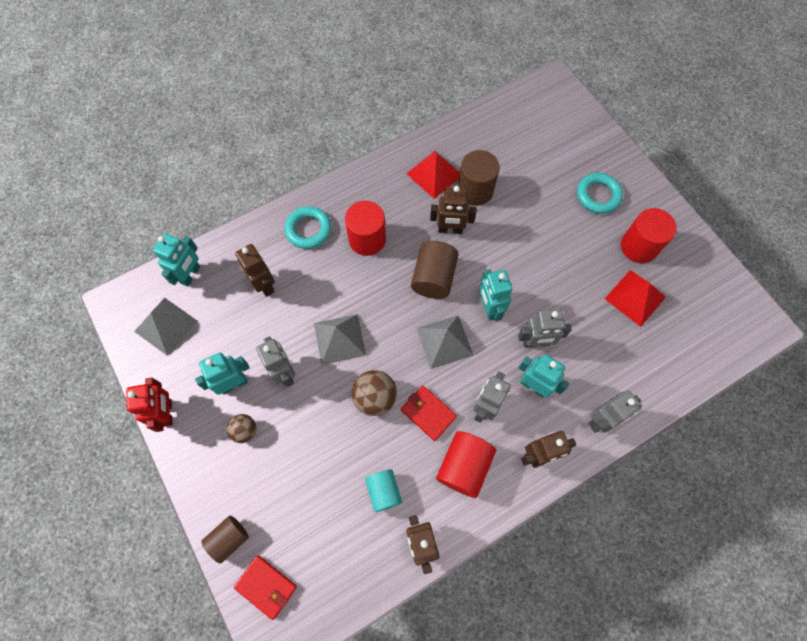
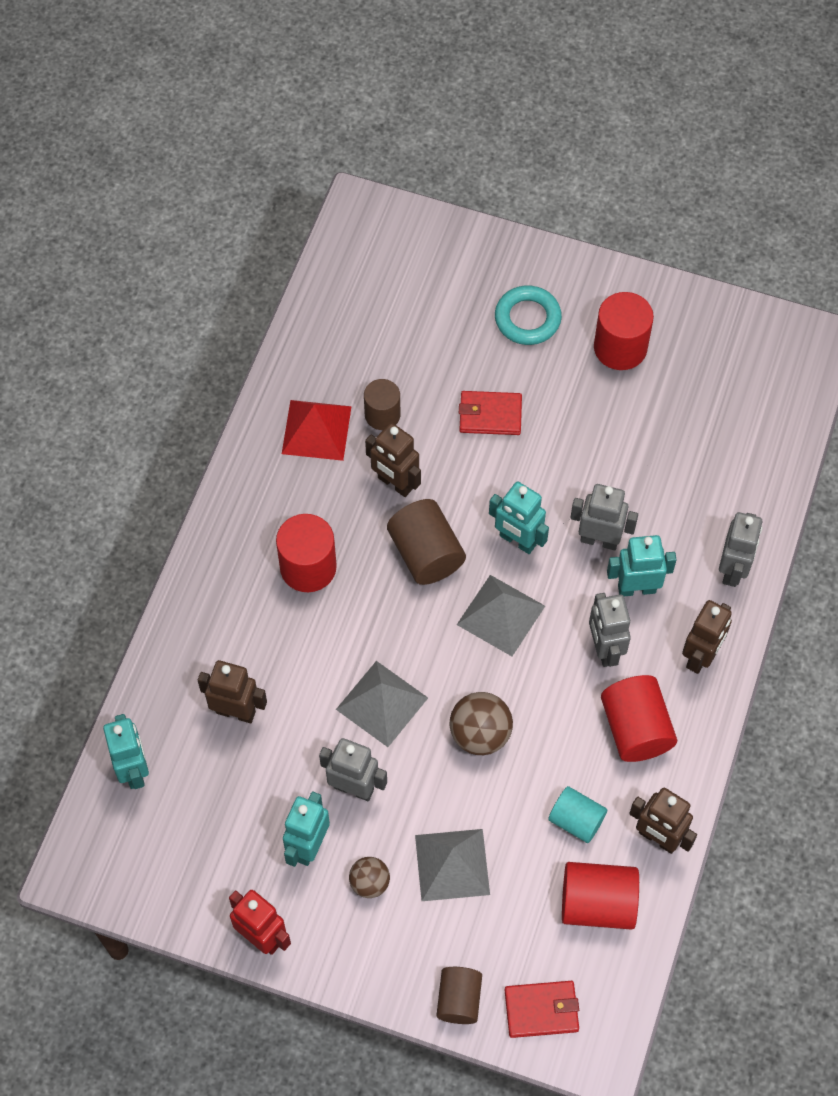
camera: 40 degrees left, 5 degrees down
(166, 326) = (163, 849): grey pyramid -> grey pyramid (452, 864)
(308, 230) = (226, 608): turquoise ring -> none
(352, 551) = (597, 903): none -> red cylinder
(428, 413) = (551, 705): red wallet -> red wallet (490, 415)
(450, 230) = (395, 483): brown robot -> brown robot turned 75 degrees clockwise
(475, 190) = (382, 415): brown cylinder -> brown cylinder, size x0.66
(536, 342) = (599, 540): grey robot -> grey robot turned 120 degrees counterclockwise
(635, 298) = (662, 410): red pyramid -> none

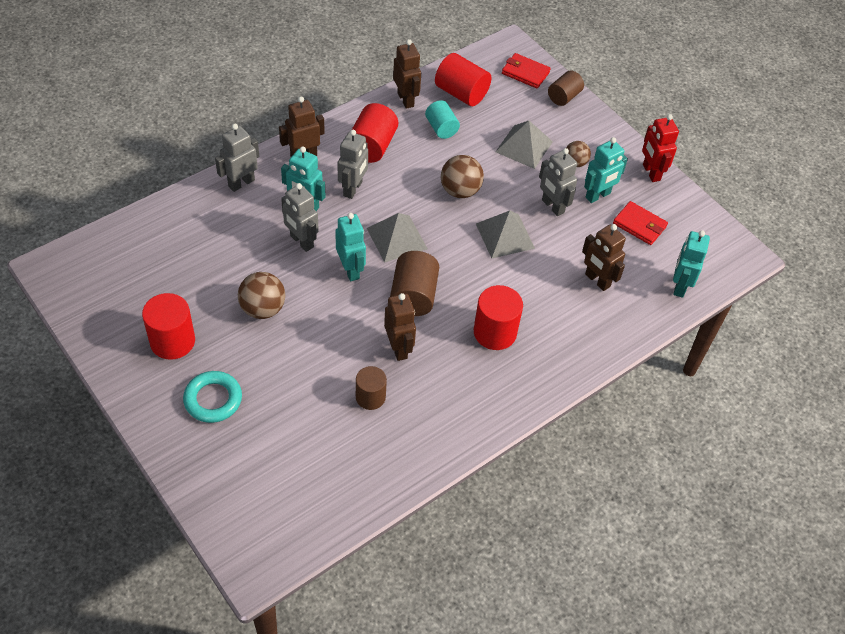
camera: 150 degrees left, 10 degrees down
(316, 430) = (424, 415): red pyramid -> none
(490, 415) = (299, 352): red wallet -> red wallet (639, 225)
(567, 436) = (263, 309): none -> brown ball

